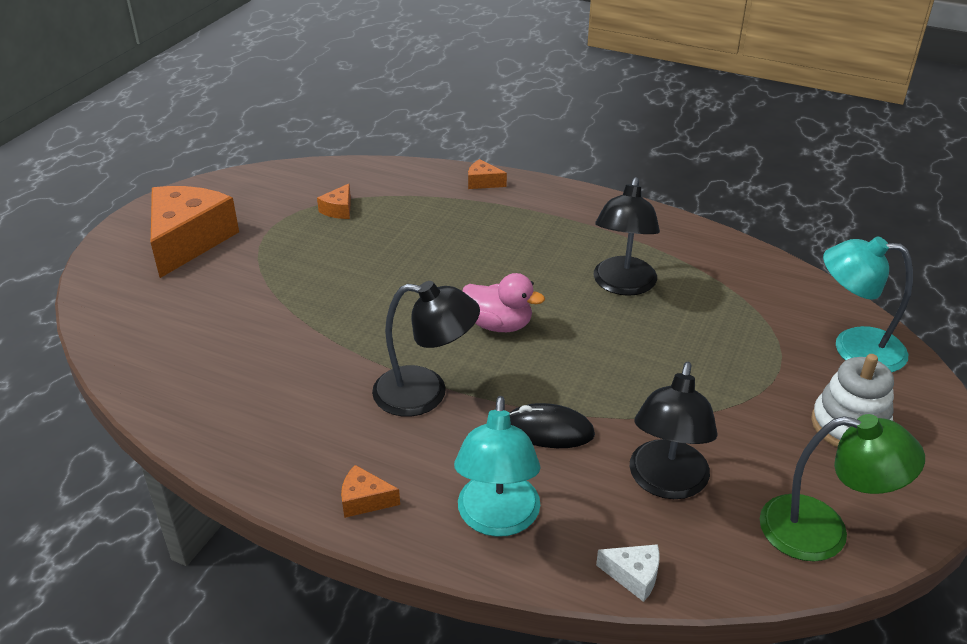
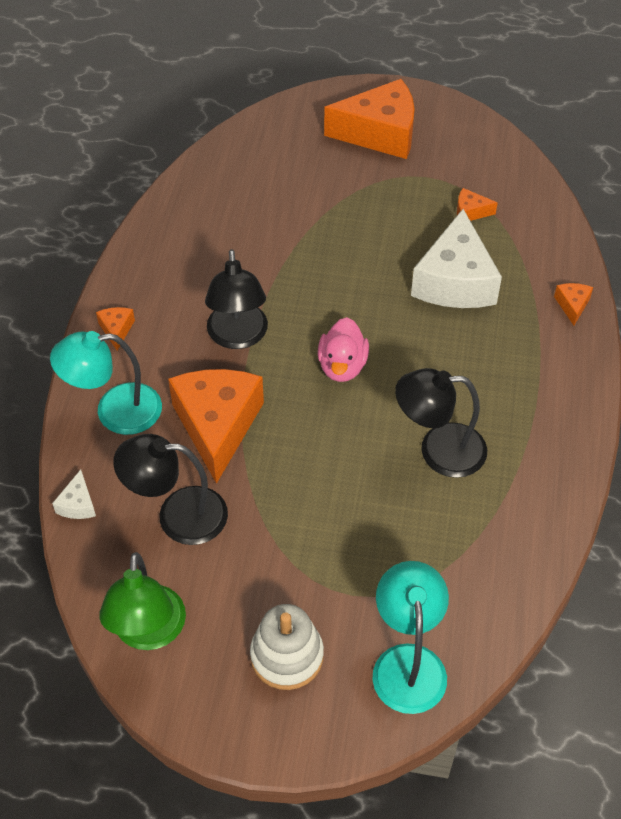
camera: 75 degrees right, 15 degrees up
(422, 236) = (455, 281): none -> white cheese
(548, 430) = (217, 426): black mouse -> orange cheese

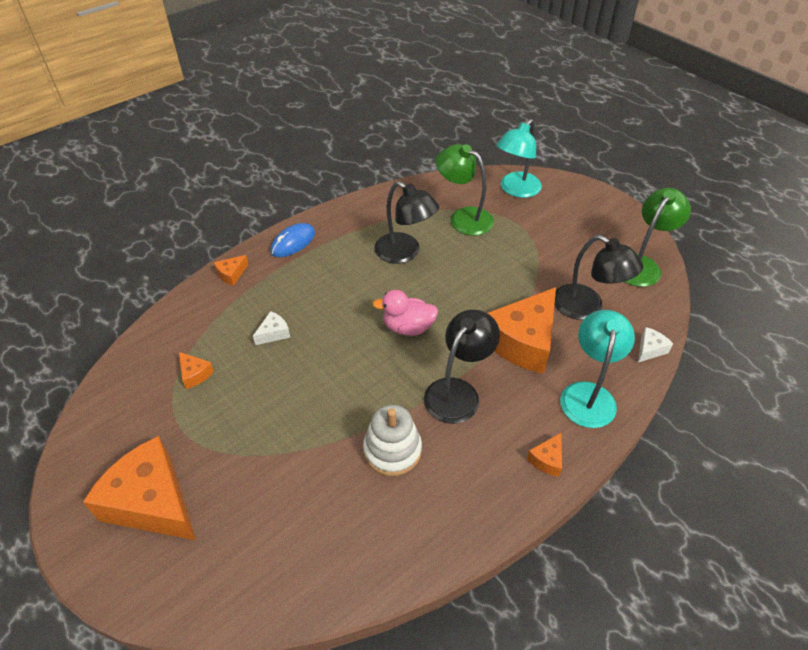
camera: 140 degrees left, 5 degrees down
(115, 411) = (588, 394): turquoise lamp -> turquoise lamp turned 105 degrees counterclockwise
(287, 656) = (572, 220): white stacking toy -> white stacking toy (392, 450)
(342, 366) = (408, 327): pink duck -> pink duck turned 135 degrees counterclockwise
(427, 555) = (463, 217): none -> green lamp
(455, 281) = (274, 333): white cheese -> white cheese, size x0.42
(568, 379) = (293, 242): none -> blue mouse

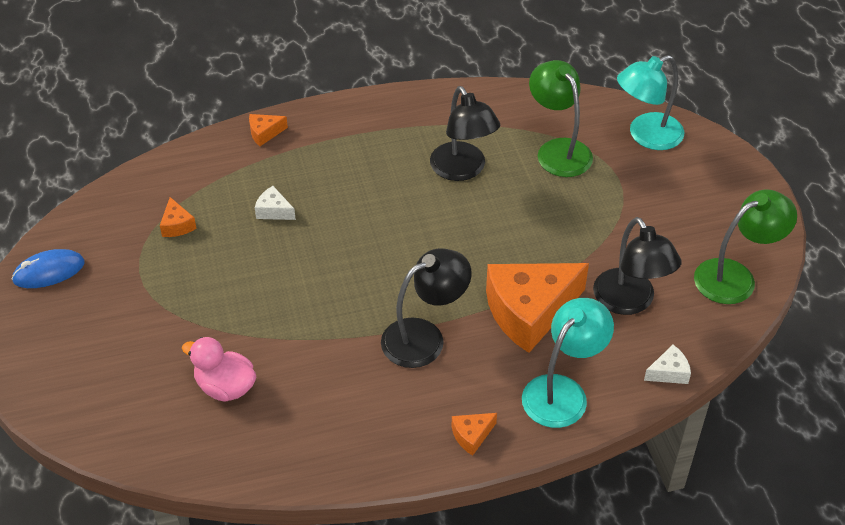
camera: 25 degrees right, 0 degrees up
(152, 502) = (84, 328): orange cheese -> none
(274, 333) = (274, 211): white cheese -> white cheese turned 135 degrees counterclockwise
(293, 242) = (347, 118): blue mouse -> blue mouse (49, 271)
(392, 450) = (324, 367): white stacking toy -> none
(408, 327) = (414, 253): pink duck -> pink duck (225, 387)

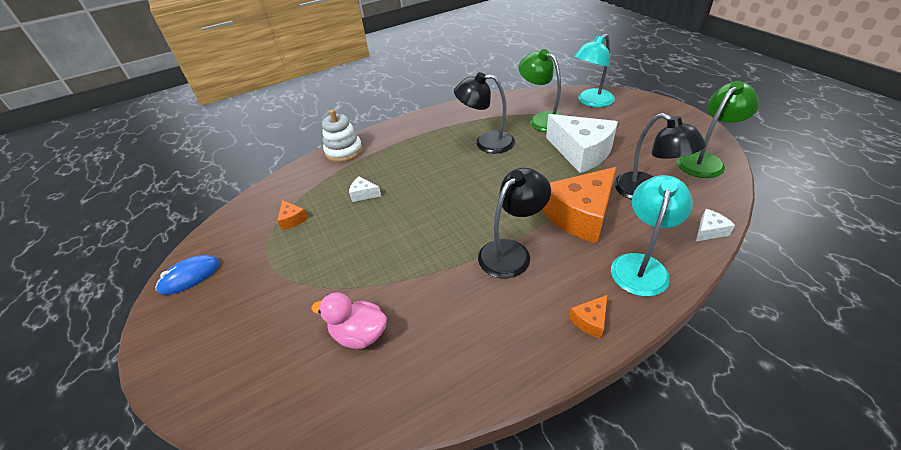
camera: 10 degrees left, 5 degrees down
(264, 133) = (344, 151): orange cheese -> white stacking toy
(463, 170) = (486, 142): black lamp -> black lamp turned 135 degrees clockwise
(582, 220) = (581, 152): none -> white cheese

